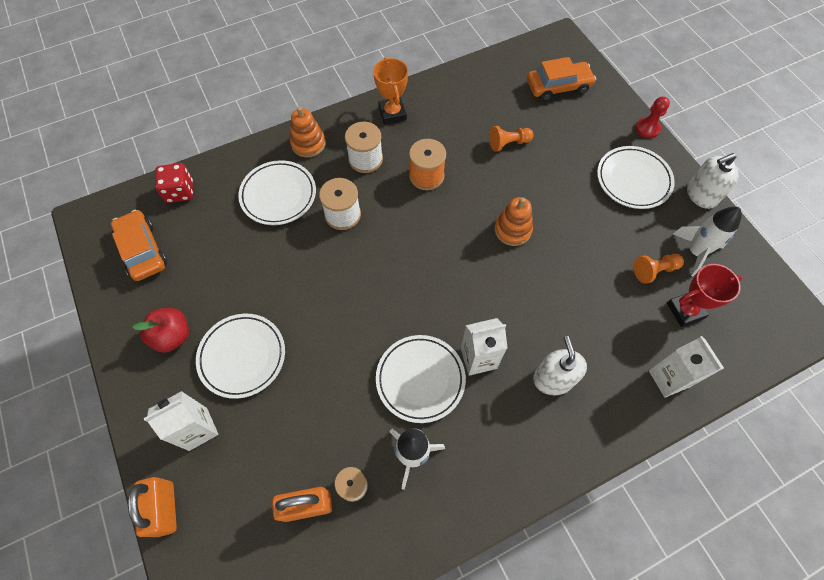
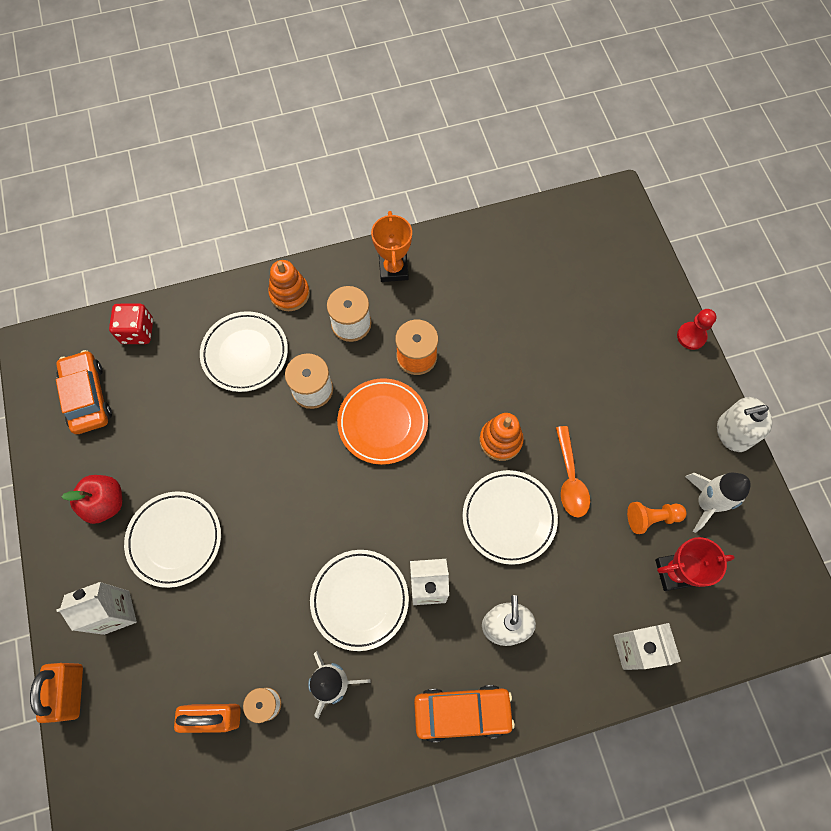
camera: 10 degrees right, 5 degrees up
(409, 231) = (383, 423): none -> orange plate
(508, 143) = (520, 330): orange pawn -> none
(558, 86) = (597, 263): orange car -> orange car (462, 712)
(578, 251) = (570, 479): none -> orange spoon
(633, 180) = (656, 400): white plate -> white plate (509, 518)

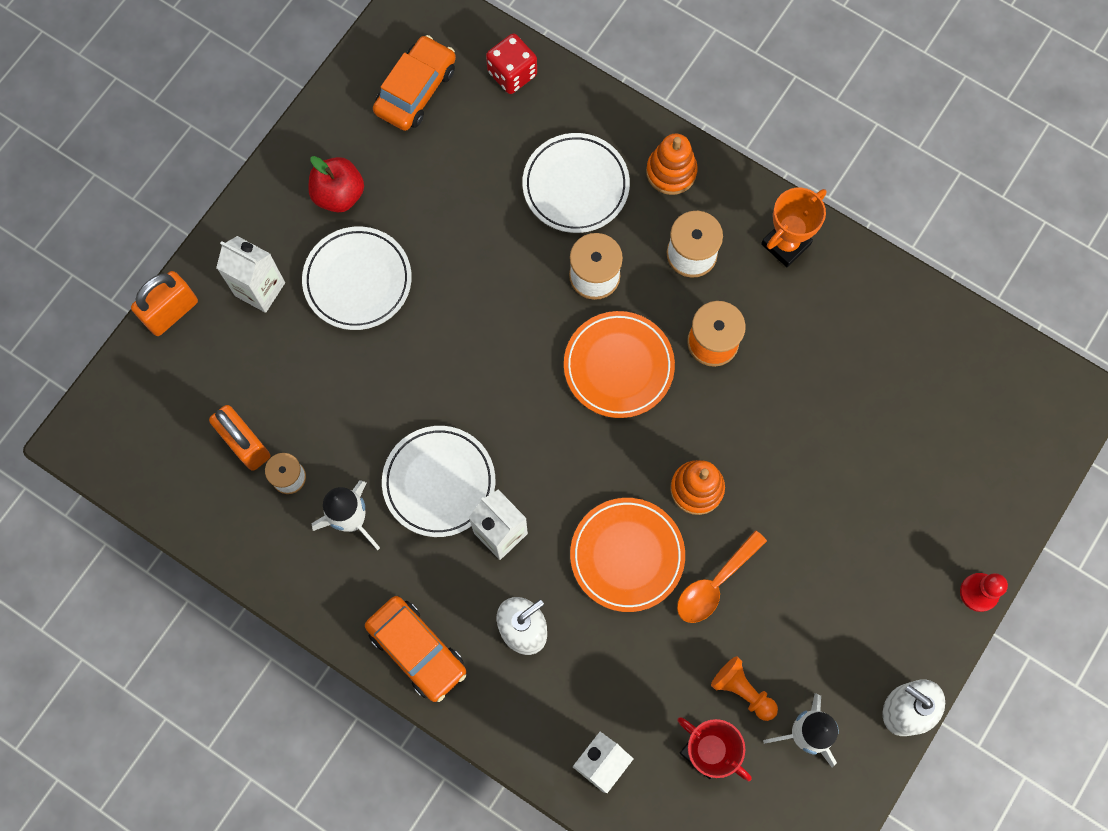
camera: 50 degrees right, 5 degrees up
(509, 518) = (627, 555): white plate -> orange plate

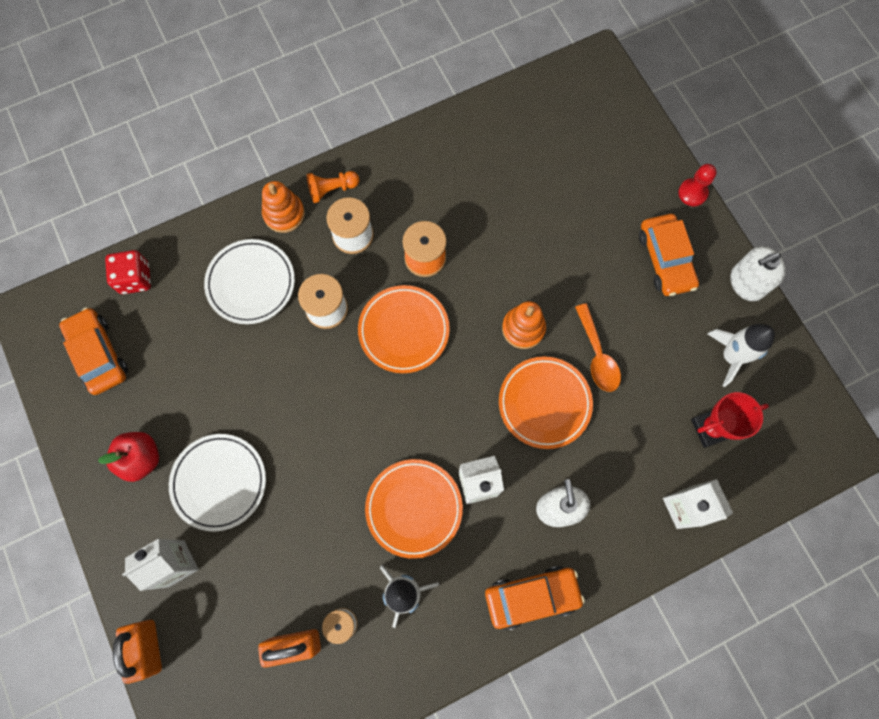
camera: 60 degrees left, 0 degrees up
(439, 482) = (414, 508): white plate -> orange plate
(742, 690) = (681, 379): orange pawn -> orange pawn (332, 189)
(786, 244) = (385, 171): orange trophy -> none
(875, 602) = (665, 259): none -> orange car

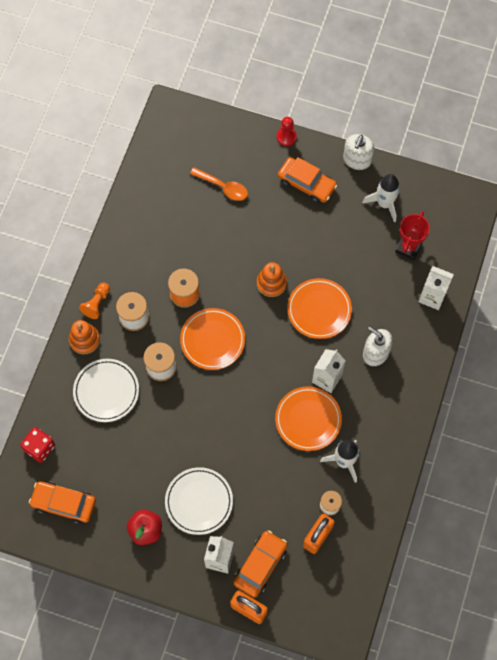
camera: 45 degrees left, 5 degrees down
(532, 596) = (404, 405): orange car -> orange car (260, 565)
(597, 355) = (321, 262): orange spoon -> orange spoon (223, 187)

